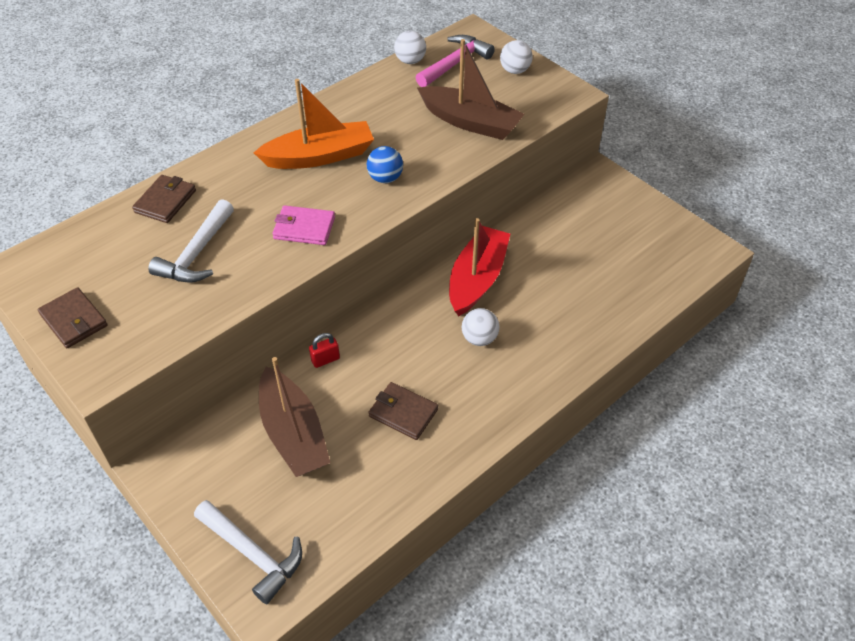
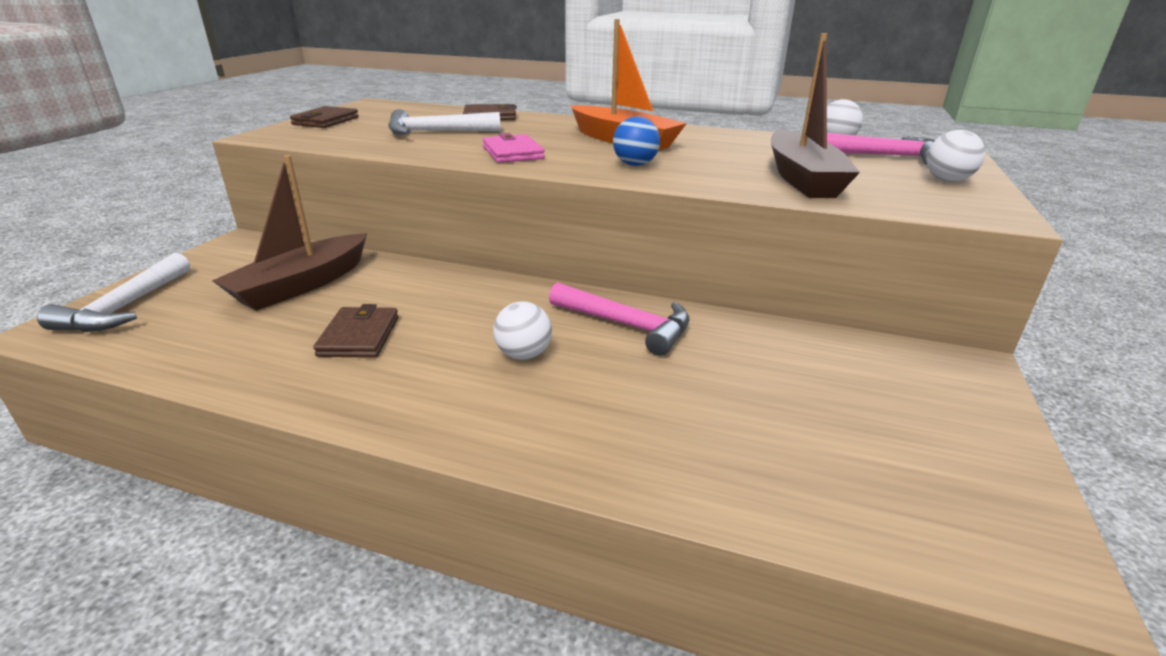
camera: 60 degrees right, 20 degrees down
(325, 360) = (416, 274): red padlock -> none
(477, 279) = (627, 325): red boat -> pink hammer

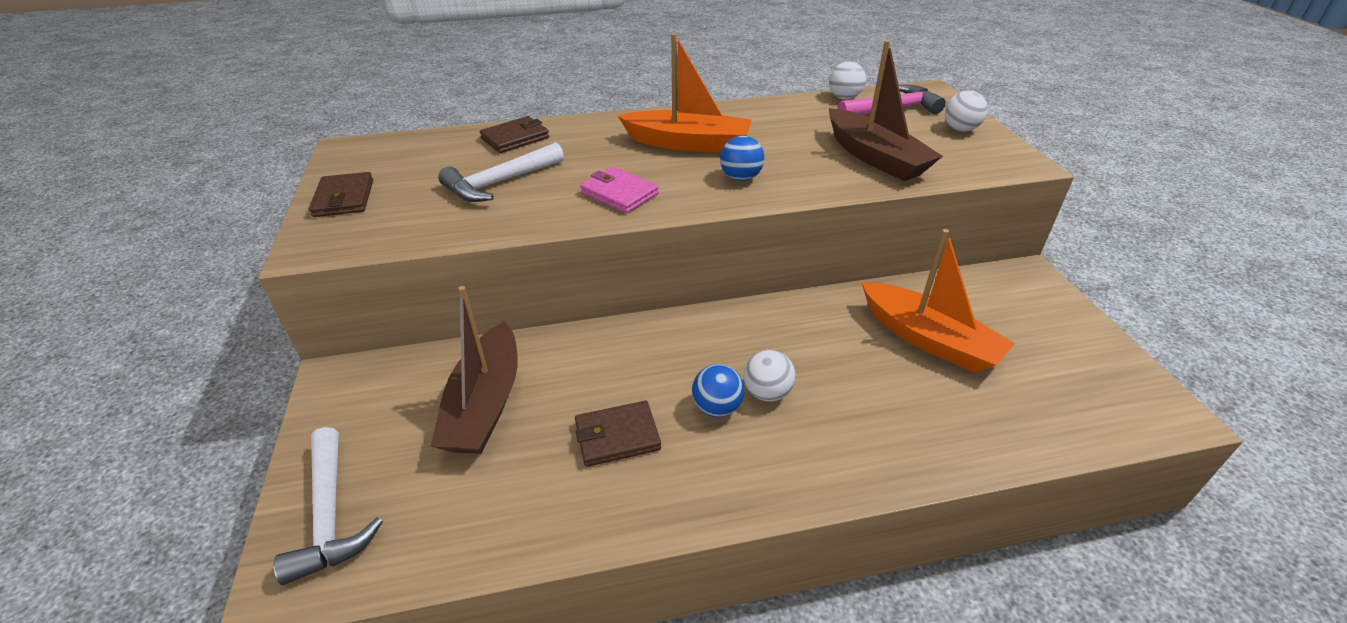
camera: 30 degrees left, 10 degrees up
(359, 336) = (617, 436): brown wallet -> brown wallet turned 75 degrees counterclockwise
(464, 348) = (717, 408): none -> blue ball
(627, 325) = (807, 329): pink hammer -> none
(755, 375) = (929, 339): none -> orange boat

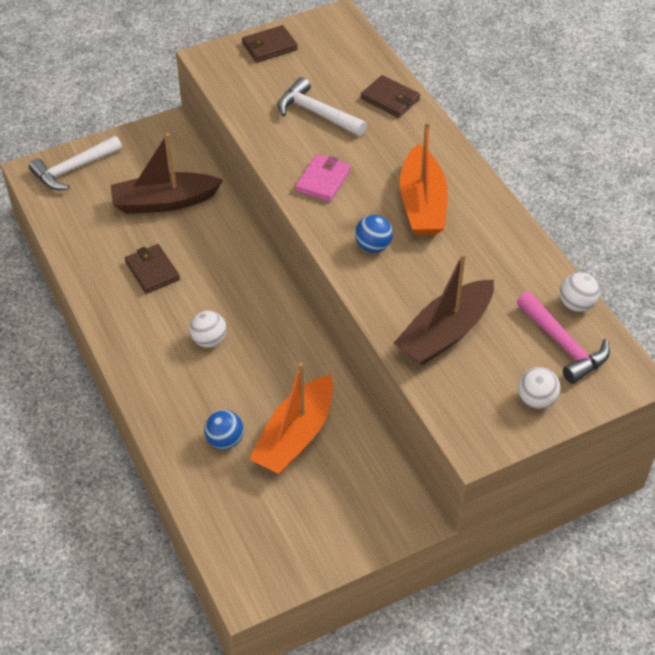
camera: 75 degrees right, 10 degrees up
(717, 408) = (188, 315): blue ball -> blue ball (225, 440)

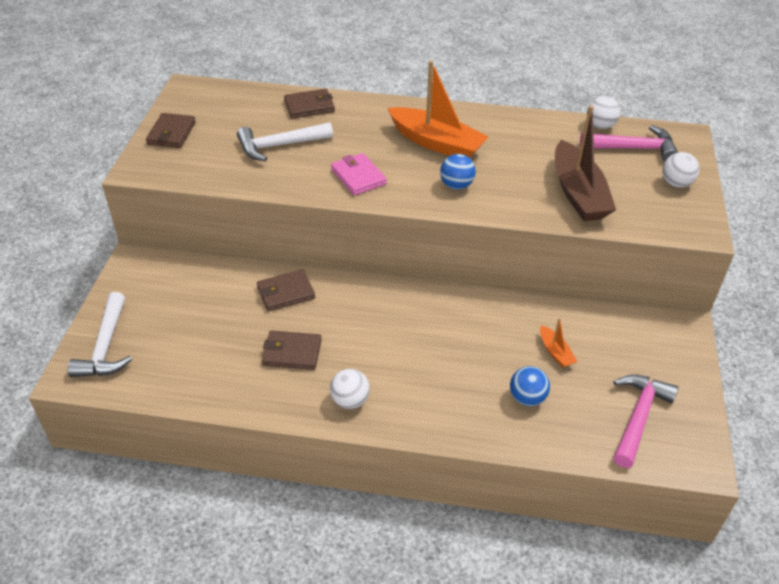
camera: 55 degrees left, 5 degrees down
(164, 202) = (219, 305): brown boat -> none
(209, 340) = (408, 354): white ball -> white ball (350, 400)
(211, 230) = (286, 293): none -> brown wallet
(266, 527) = (638, 417): none -> pink hammer
(295, 436) = (555, 352): orange boat -> orange boat, size x0.45

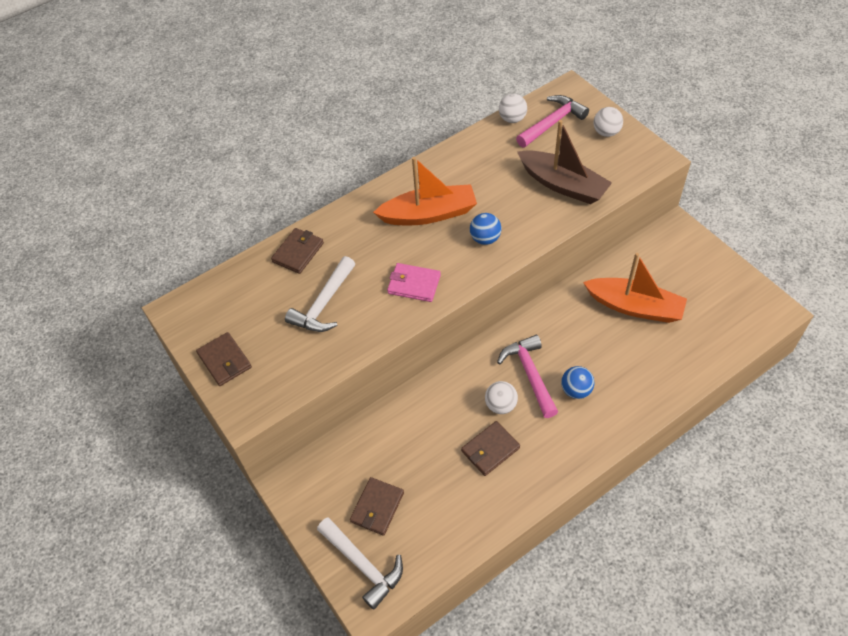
camera: 40 degrees left, 10 degrees up
(286, 293) = (429, 411): brown wallet -> brown wallet (377, 507)
(350, 400) = (566, 448): white ball -> white ball (500, 405)
(527, 398) = (655, 352): blue ball -> blue ball (576, 390)
(555, 352) = (634, 307): orange boat -> orange boat, size x2.22
(638, 417) = (721, 310): pink hammer -> pink hammer (530, 374)

